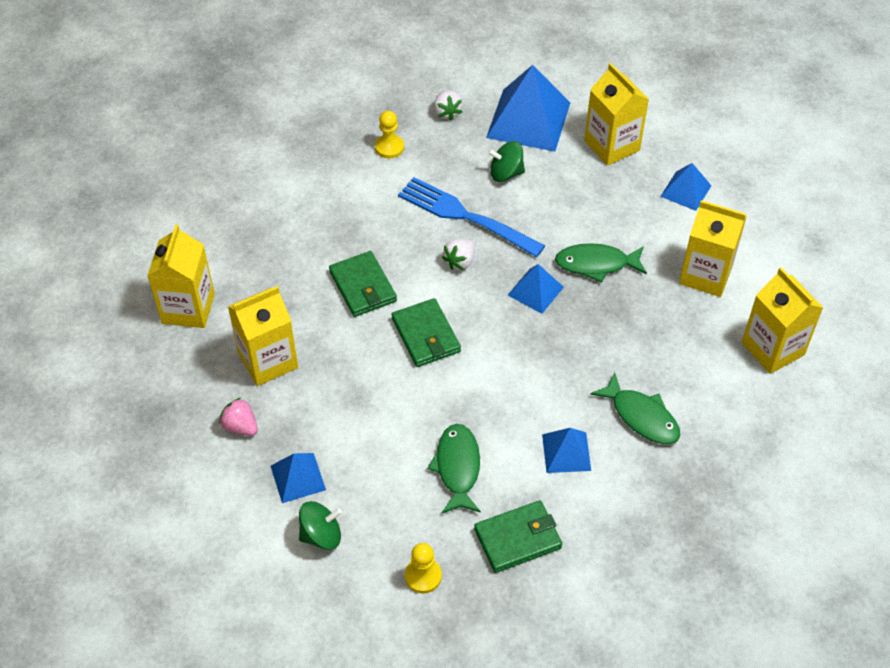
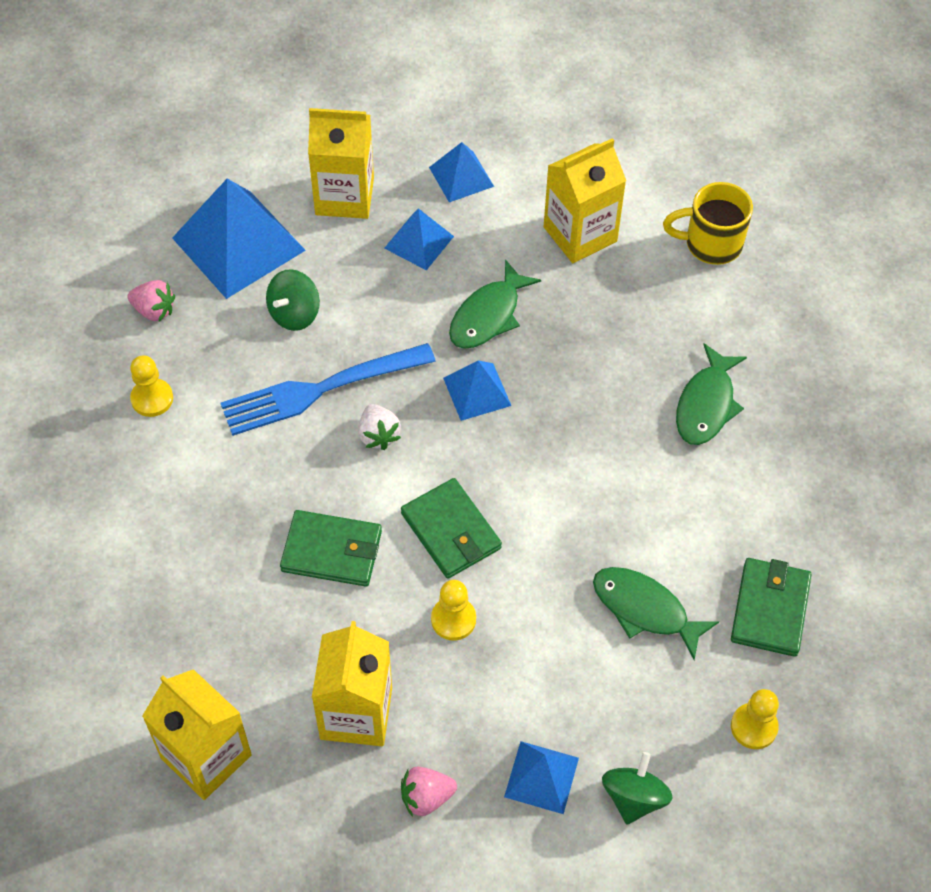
camera: 55 degrees left, 5 degrees up
(367, 371) = (453, 619): none -> yellow pawn
(426, 335) = (451, 531): green wallet -> green wallet turned 45 degrees clockwise
(447, 112) = (154, 310): white strawberry -> pink strawberry
(566, 452) = (699, 498): blue pyramid -> blue pyramid (419, 242)
(641, 417) = (706, 405): green fish -> green fish turned 120 degrees clockwise
(772, 349) = (711, 244): yellow carton -> yellow mug

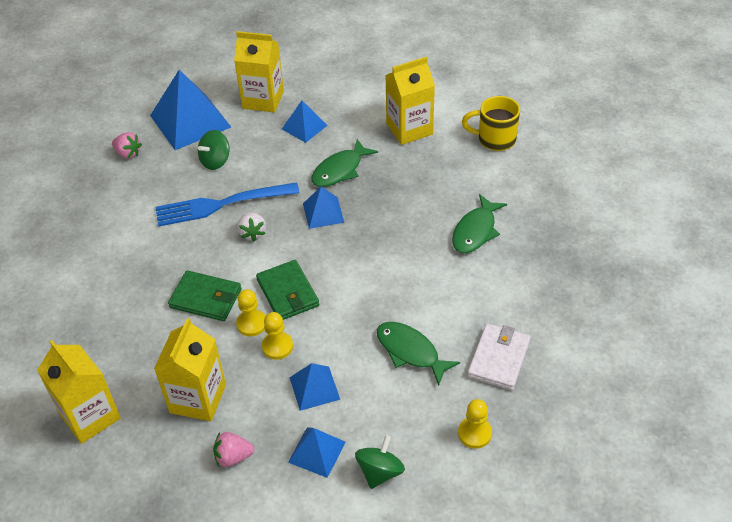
camera: 10 degrees right, 10 degrees down
(152, 399) = (113, 202): yellow pawn -> yellow pawn (252, 324)
(461, 176) = (339, 93): blue pyramid -> blue pyramid (314, 388)
(770, 609) = (498, 359): green wallet -> white wallet

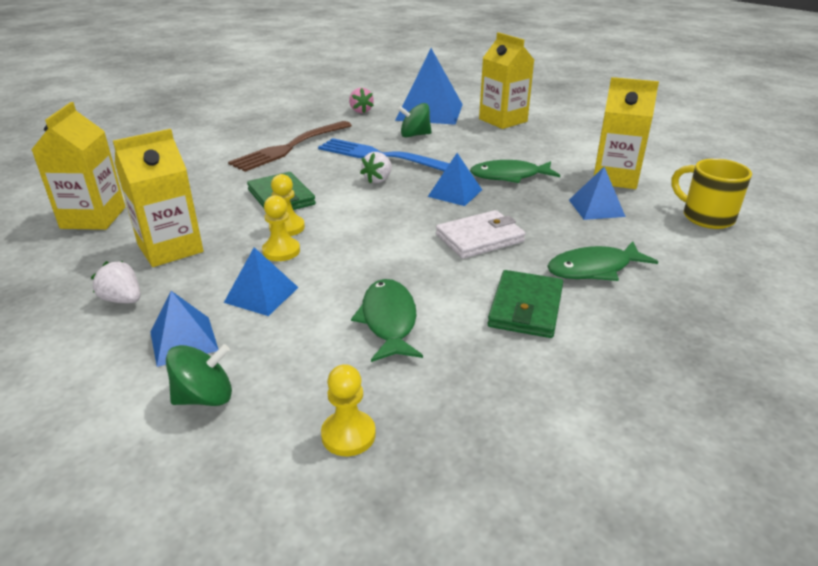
camera: 40 degrees right, 15 degrees down
(132, 239) = (290, 147): none -> brown fork
(233, 457) = (122, 300): pink strawberry -> white strawberry
(288, 293) = (346, 224): green wallet -> green wallet (526, 308)
(304, 127) = (515, 144): blue pyramid -> blue pyramid (596, 208)
(498, 359) = (476, 384): white wallet -> white wallet (479, 238)

